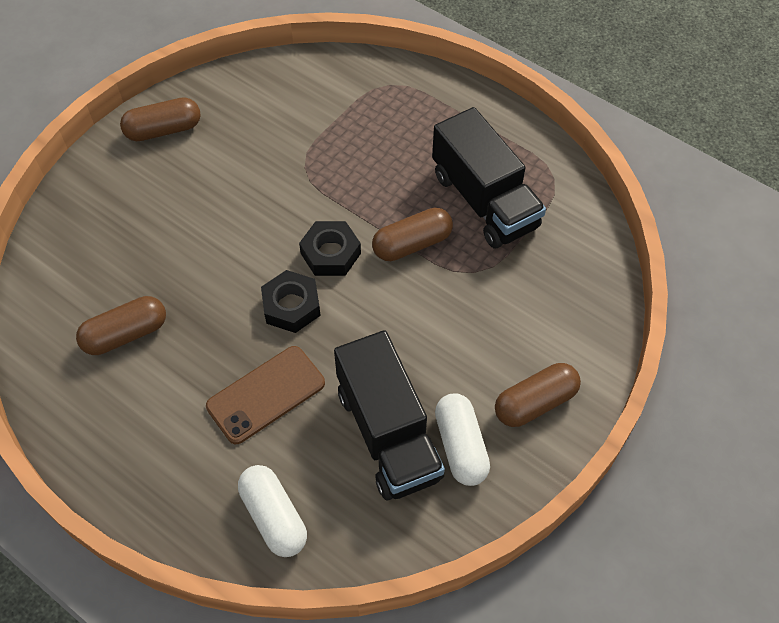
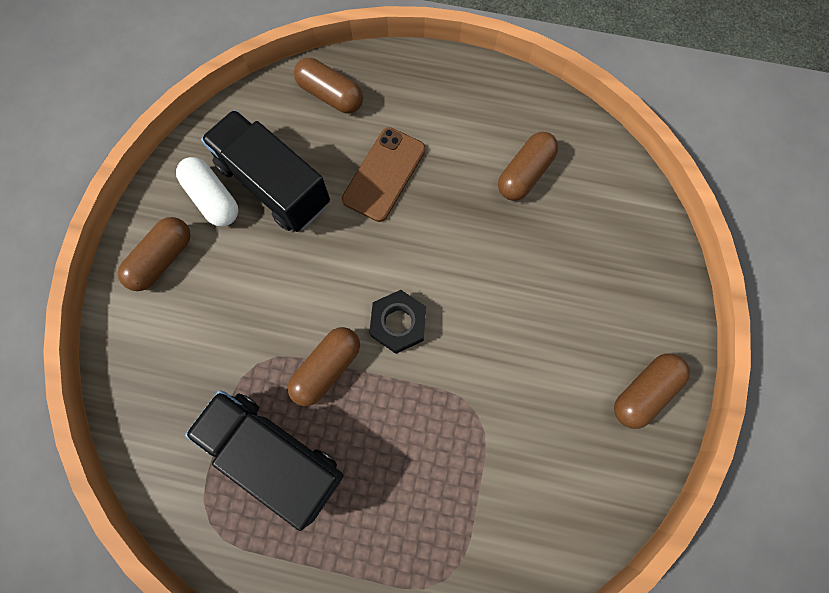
camera: 155 degrees right, 15 degrees up
(273, 517) = (330, 95): white capsule -> brown capsule
(291, 306) = (405, 256): black nut -> none

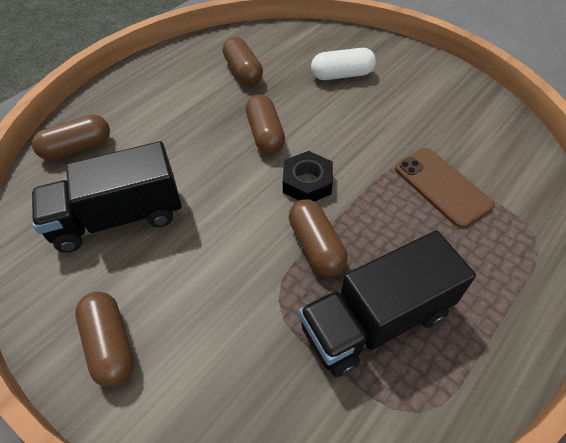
camera: 60 degrees left, 20 degrees down
(213, 199) = (88, 271): white capsule -> white capsule (342, 75)
(384, 174) = (176, 142): brown phone -> brown phone (442, 187)
(644, 392) = (434, 79): brown capsule -> brown capsule (265, 134)

